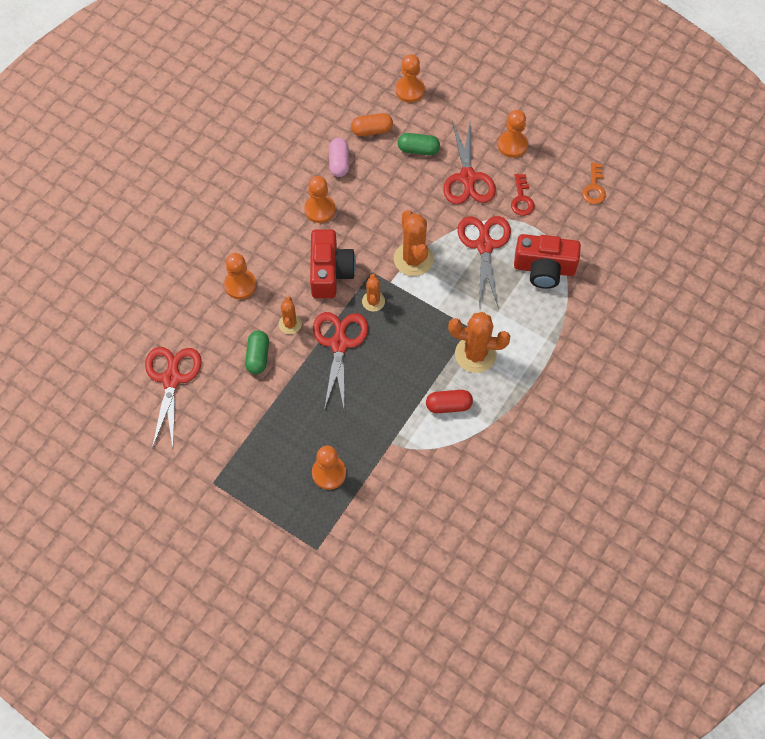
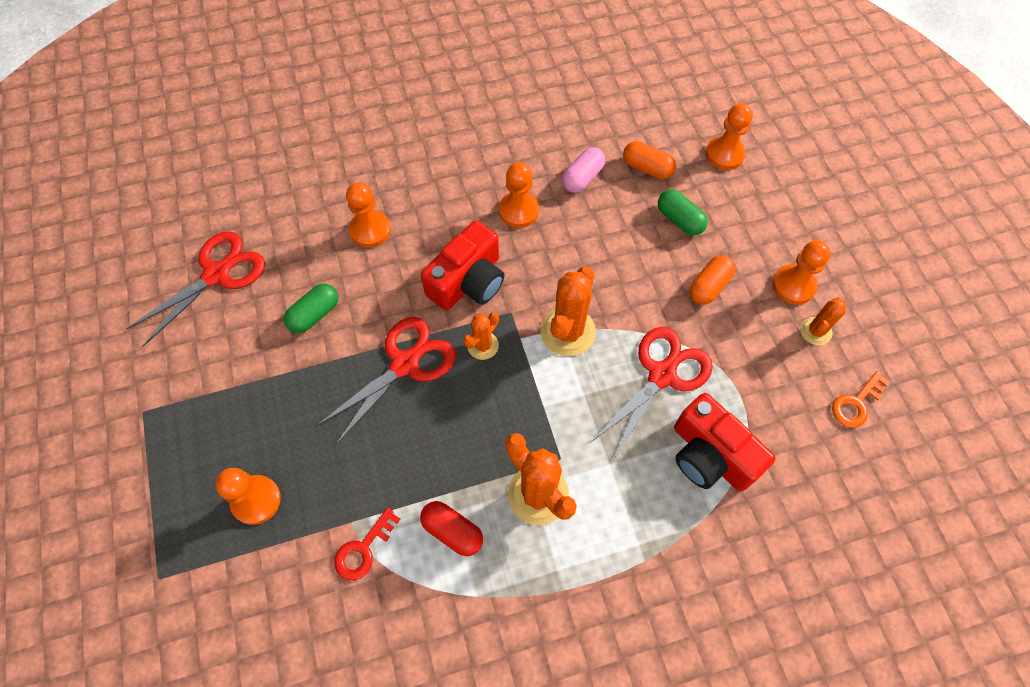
camera: 40 degrees right, 0 degrees up
(290, 324) = (377, 305): orange cactus -> orange cactus (815, 331)
(467, 178) = (708, 286): red scissors -> orange capsule
(521, 199) = (752, 354): red key -> red key (363, 549)

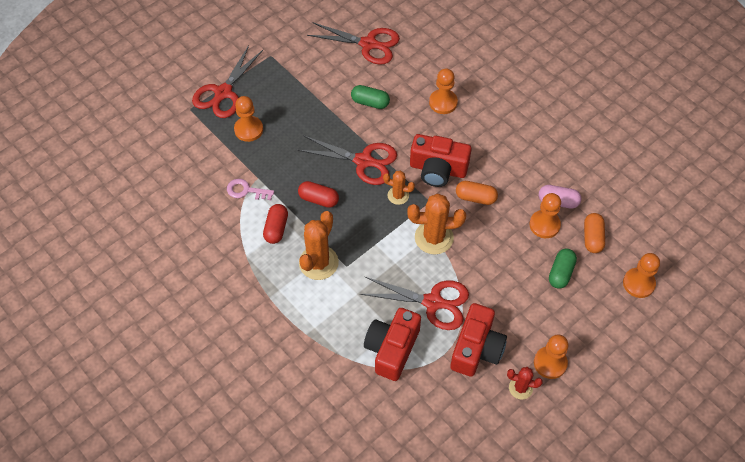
camera: 65 degrees right, 5 degrees down
(162, 511) = (223, 93): none -> red scissors
(363, 549) = (246, 190): red key -> pink key
(434, 450) = (318, 199): none -> red capsule
(518, 211) = (507, 175): orange pawn -> orange pawn (544, 225)
(708, 286) = (517, 309): orange capsule -> orange capsule (475, 197)
(746, 355) = (476, 348): none -> red camera
(815, 331) = (520, 388): orange cactus -> red cactus
(856, 404) = (477, 429): orange key -> none

